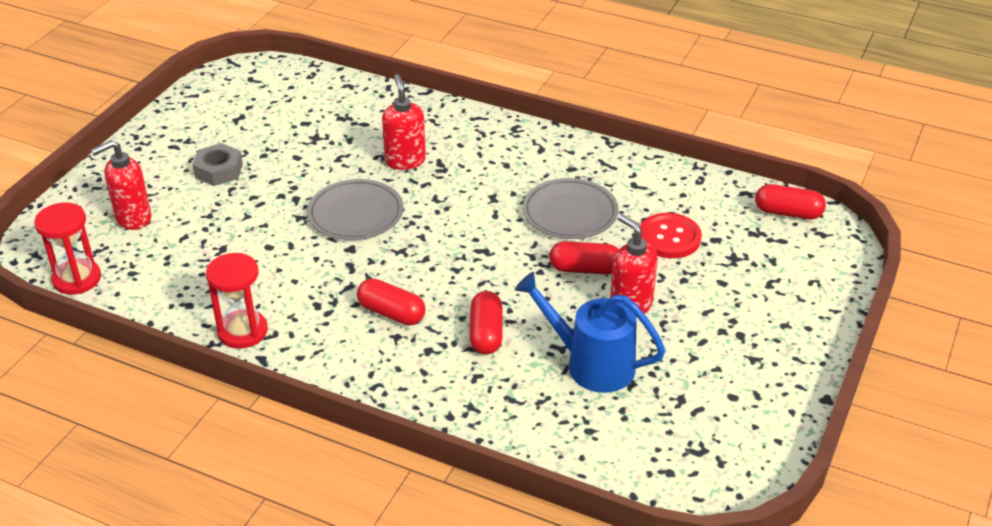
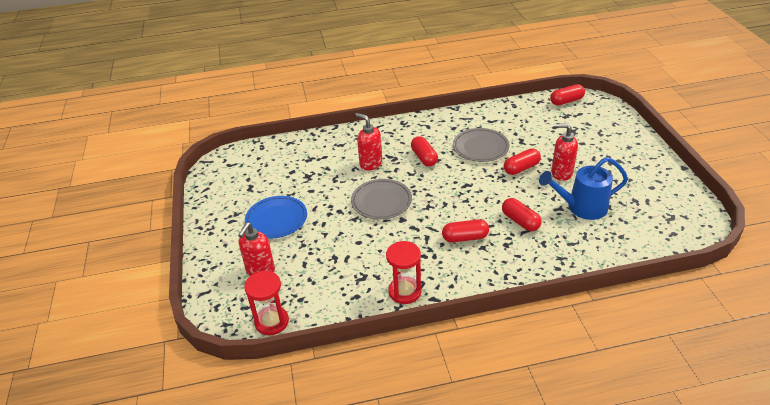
camera: 35 degrees left, 0 degrees up
(219, 170) = (276, 219): grey nut -> blue plate
(479, 188) = (424, 158): none -> red capsule
(669, 238) = (536, 136): red button -> none

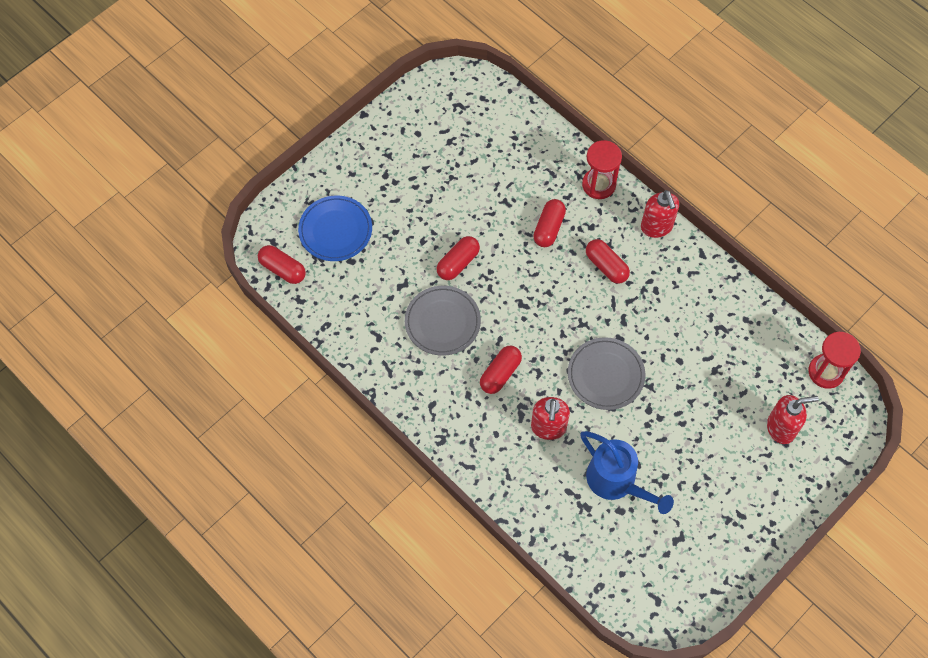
camera: 125 degrees left, 25 degrees up
(276, 219) = (705, 467): blue plate -> blue plate (335, 230)
(404, 291) = (711, 282): red hourglass -> red hourglass (599, 185)
(521, 168) = (458, 263): red capsule -> red capsule turned 75 degrees counterclockwise
(561, 173) = (443, 221): red soap dispenser -> red soap dispenser (656, 227)
(581, 207) = (492, 183): blue watering can -> blue watering can (617, 482)

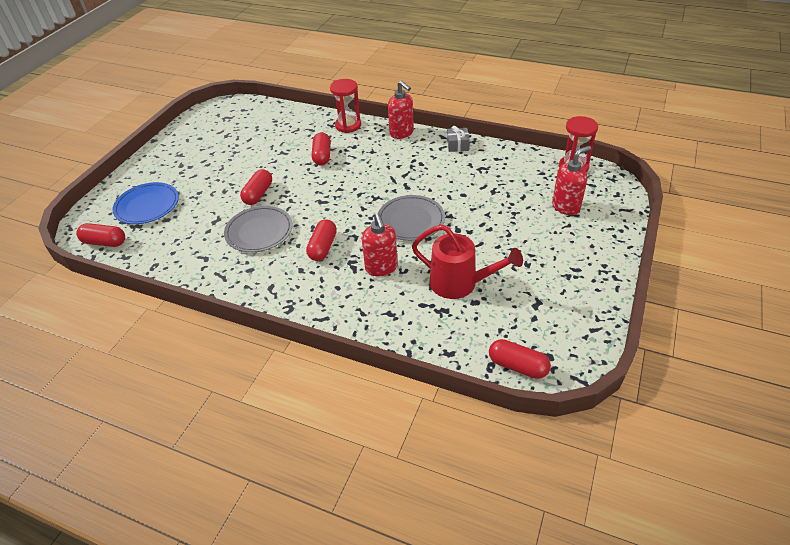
camera: 20 degrees left, 20 degrees down
(606, 266) = (376, 162): red capsule -> red capsule (517, 366)
(617, 482) = (460, 283): blue watering can -> red watering can
(712, 277) = (457, 145): none -> grey gift

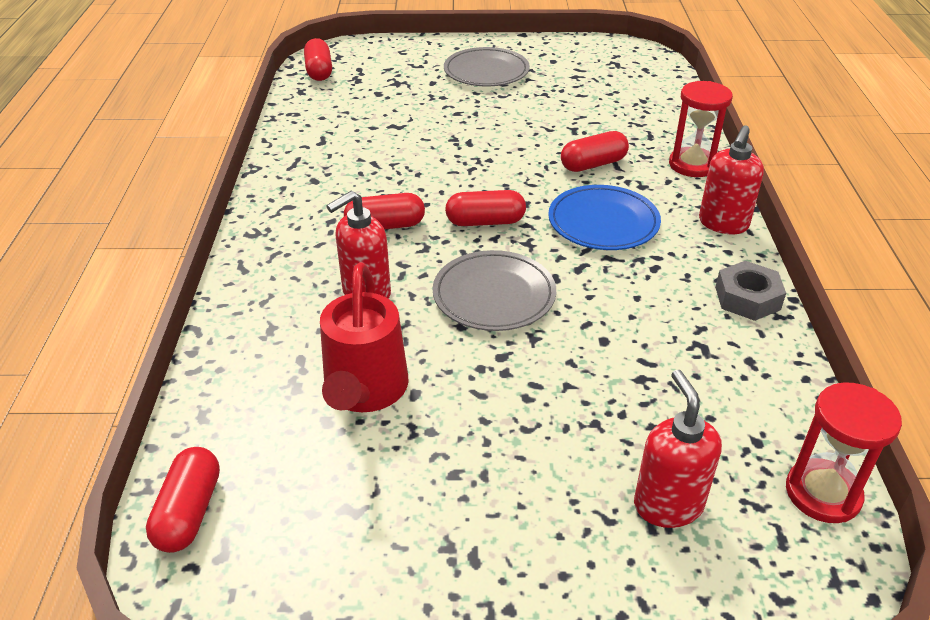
camera: 65 degrees right, 5 degrees down
(147, 206) = (395, 73): blue plate -> blue plate (603, 222)
(258, 194) = (467, 139): red capsule -> red capsule (485, 222)
(259, 231) = (391, 164): grey plate -> grey plate (486, 72)
(457, 145) = (747, 298): grey gift -> grey nut
(566, 207) = (668, 505): red soap dispenser -> red soap dispenser turned 135 degrees counterclockwise

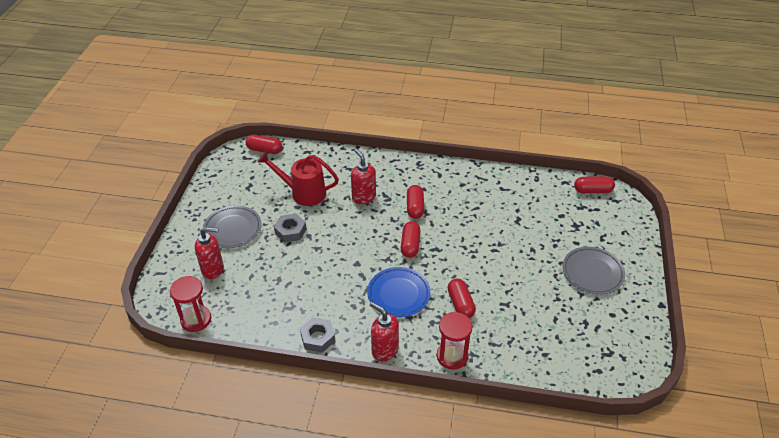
camera: 100 degrees right, 5 degrees up
(494, 295) = (350, 239): grey plate -> grey plate (232, 229)
(497, 388) = (290, 231): none -> grey nut

